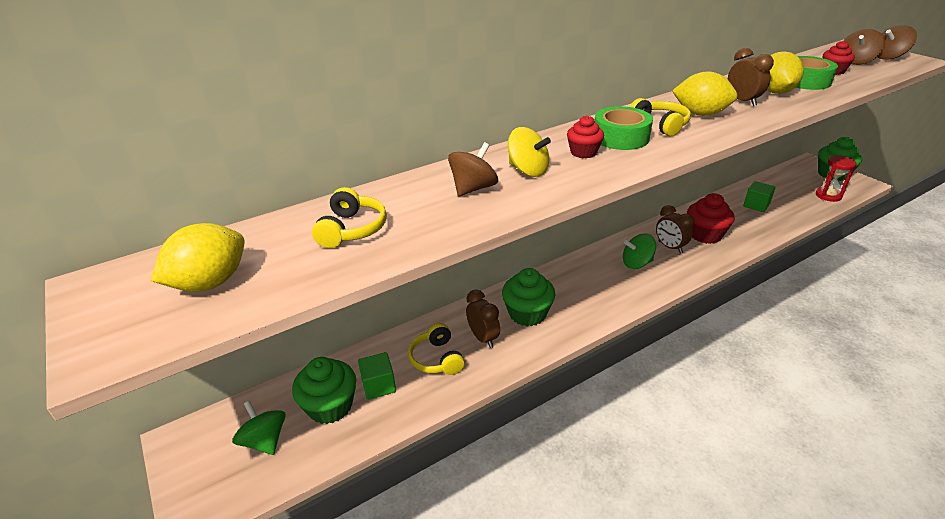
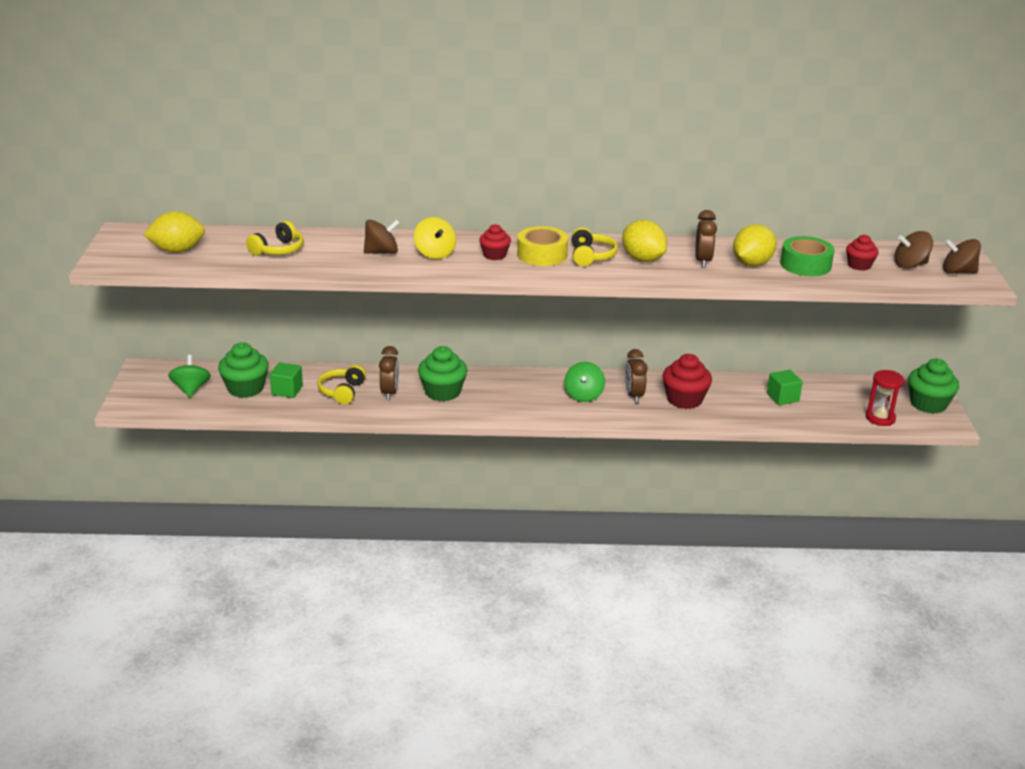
camera: 30 degrees right, 5 degrees down
(620, 137) = (542, 254): green tape -> yellow tape
(637, 263) = (583, 395): green spinning top -> green spinning top turned 105 degrees counterclockwise

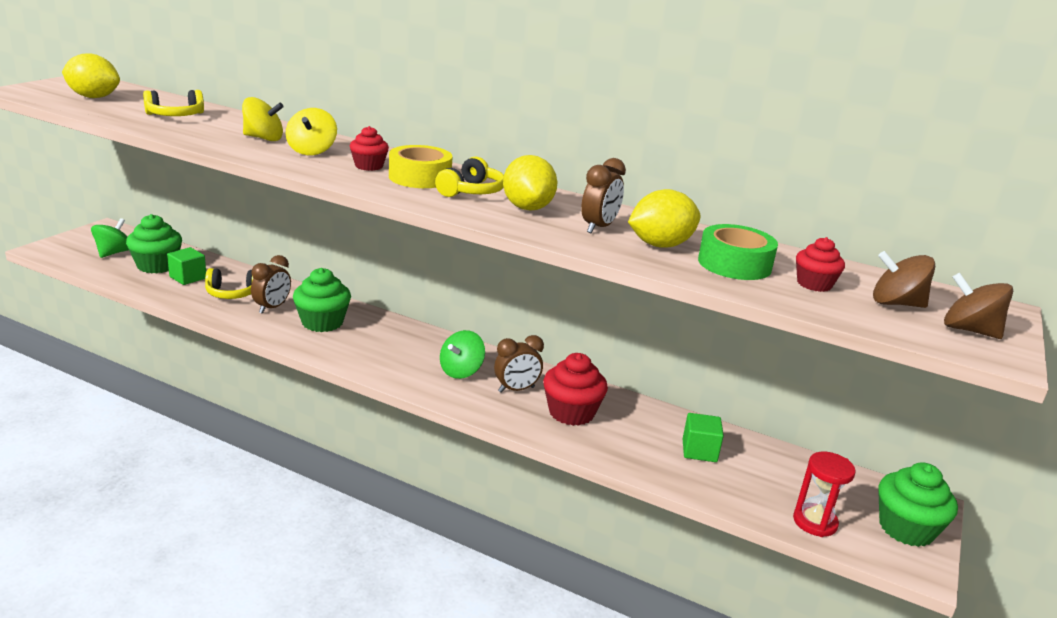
camera: 25 degrees right, 5 degrees down
(342, 391) = (232, 293): yellow headphones -> yellow headphones turned 135 degrees counterclockwise
(381, 252) = (263, 138): brown spinning top -> yellow spinning top
(634, 396) = (516, 389): brown clock -> brown clock turned 135 degrees counterclockwise

